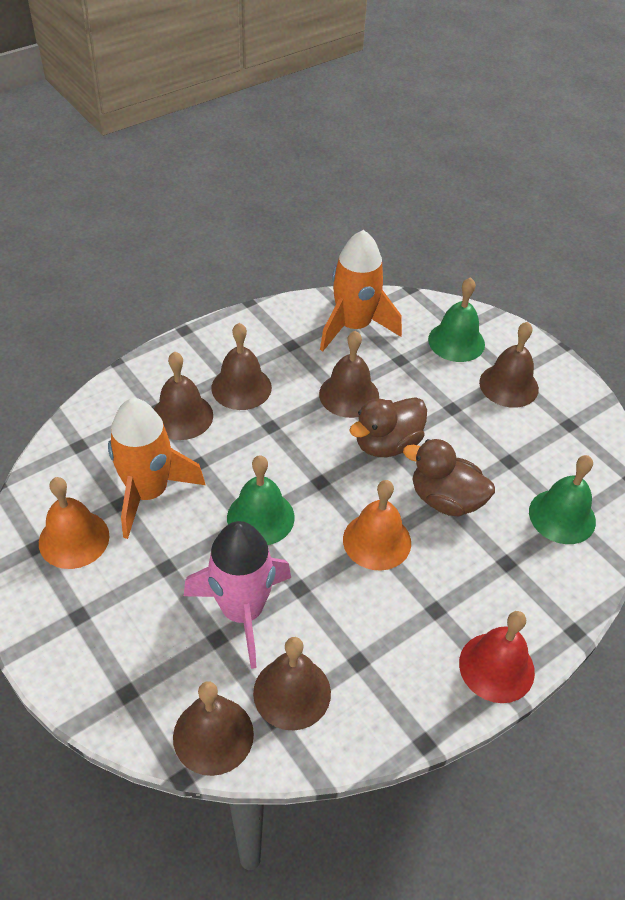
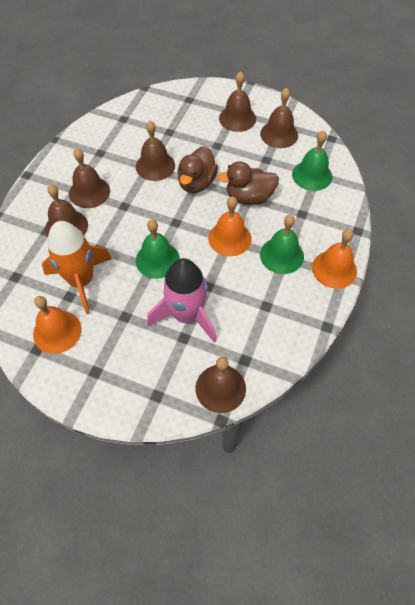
camera: 30 degrees left, 10 degrees up
(292, 692) = (244, 342): brown bell -> brown bell (279, 134)
(354, 326) = (128, 125): orange rocket -> none
(456, 341) = (192, 107): green bell -> green bell (281, 255)
(496, 667) = (334, 269): red bell -> orange bell

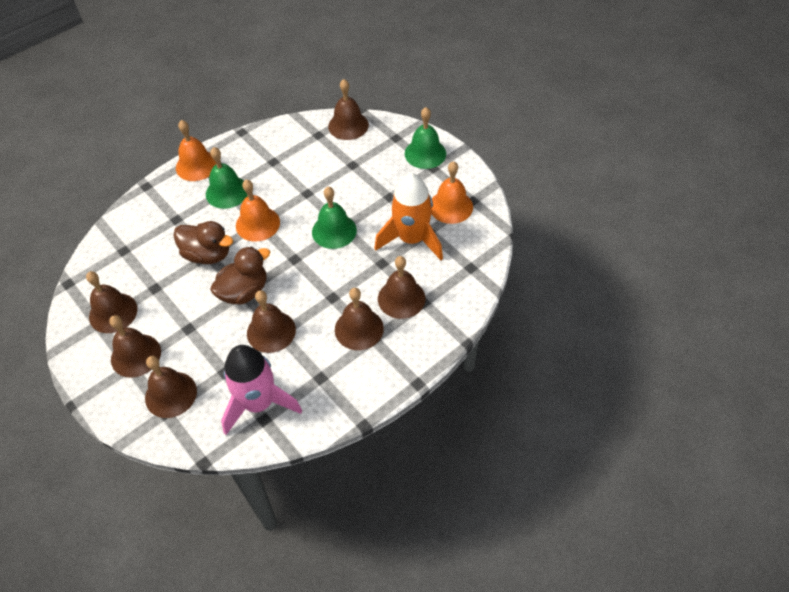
camera: 150 degrees left, 5 degrees down
(186, 315) = (340, 178): pink rocket -> pink rocket (259, 403)
(194, 108) = (171, 394): none -> brown bell
(312, 175) = (129, 251): green bell -> green bell (425, 153)

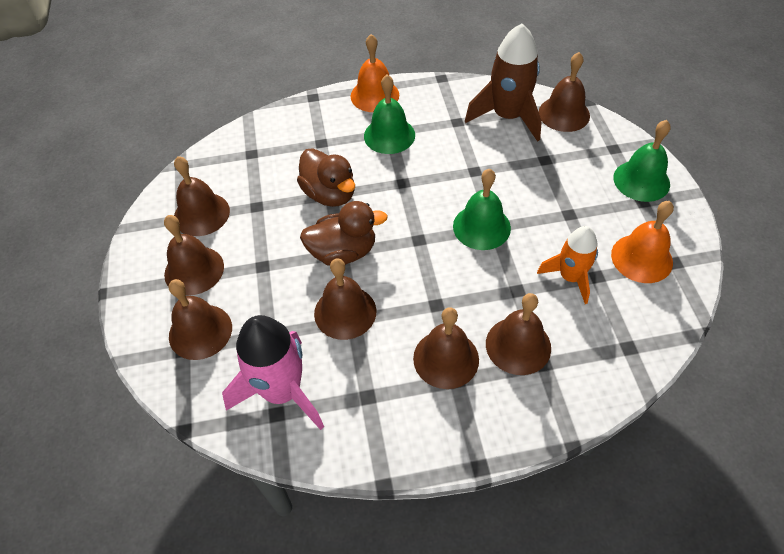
camera: 30 degrees right, 0 degrees up
(257, 224) = (401, 183): orange bell -> none
(308, 143) = (507, 117): none -> brown rocket
(411, 239) = (570, 277): orange rocket -> orange rocket, size x0.63

